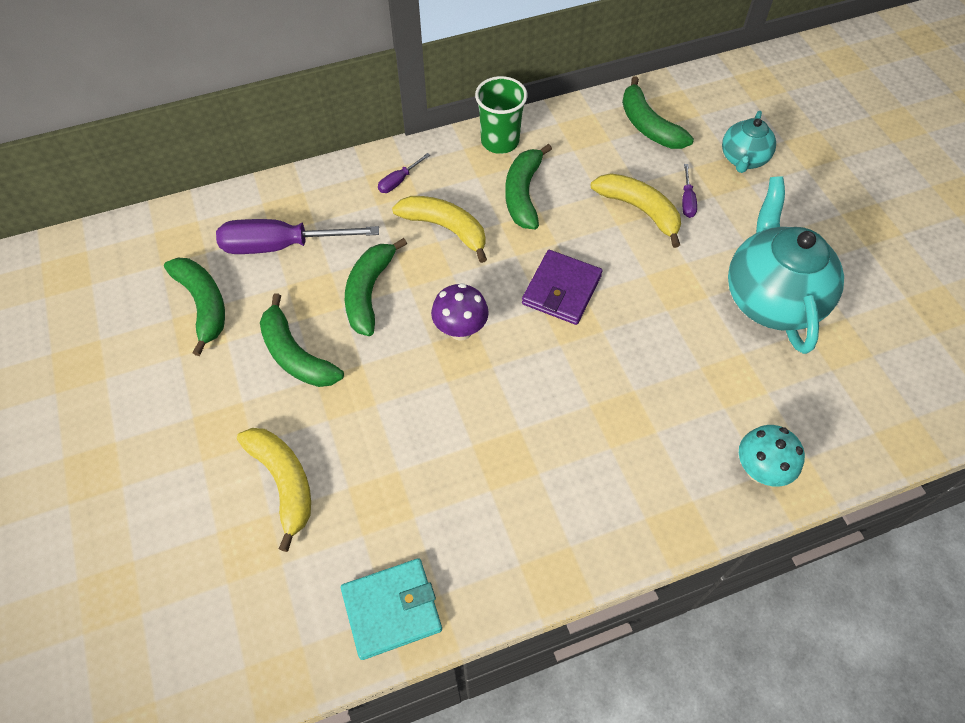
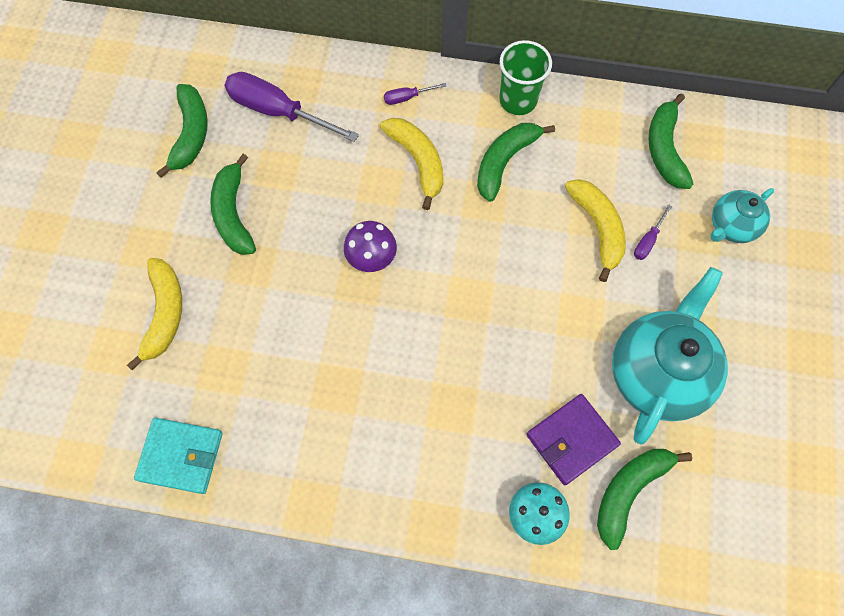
camera: 30 degrees right, 10 degrees up
(369, 292) = (321, 188): green banana -> green banana (629, 491)
(561, 290) = (478, 268): purple wallet -> purple wallet (571, 440)

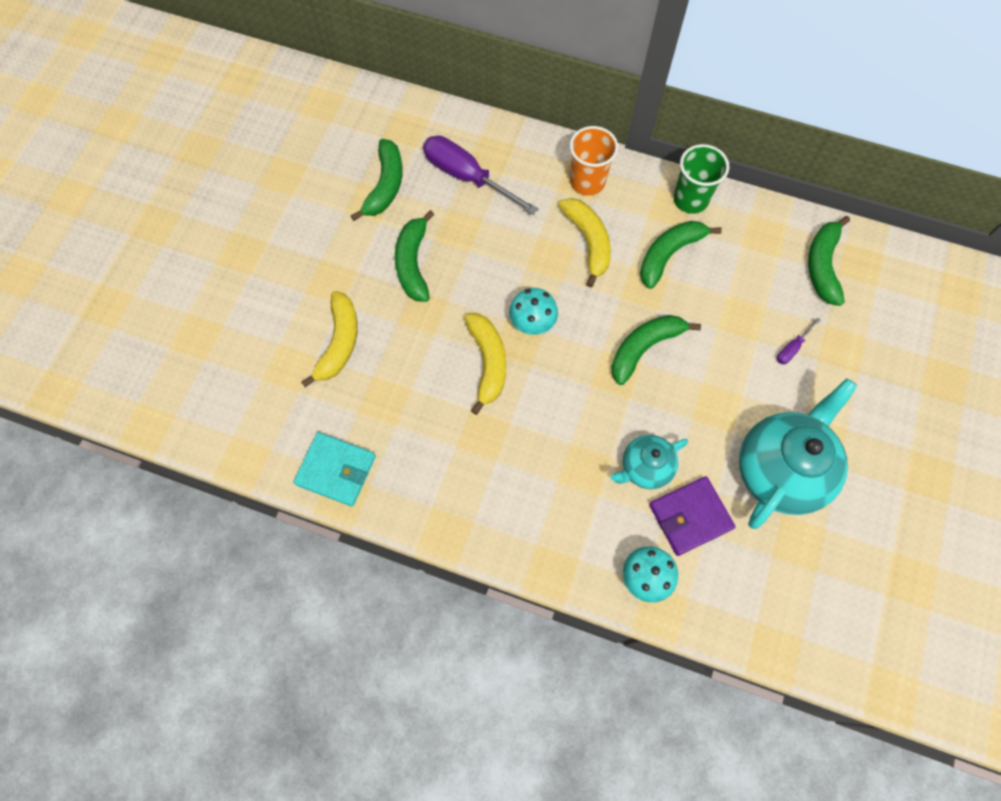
camera: 10 degrees right, 0 degrees up
(372, 260) = (532, 324): purple mushroom -> turquoise mushroom
(407, 98) = (587, 182): purple screwdriver -> orange cup
(597, 228) = (746, 329): yellow banana -> yellow banana (487, 363)
(629, 491) = (736, 572): green banana -> green banana (644, 348)
(731, 226) = (874, 347): turquoise teapot -> turquoise teapot (645, 468)

